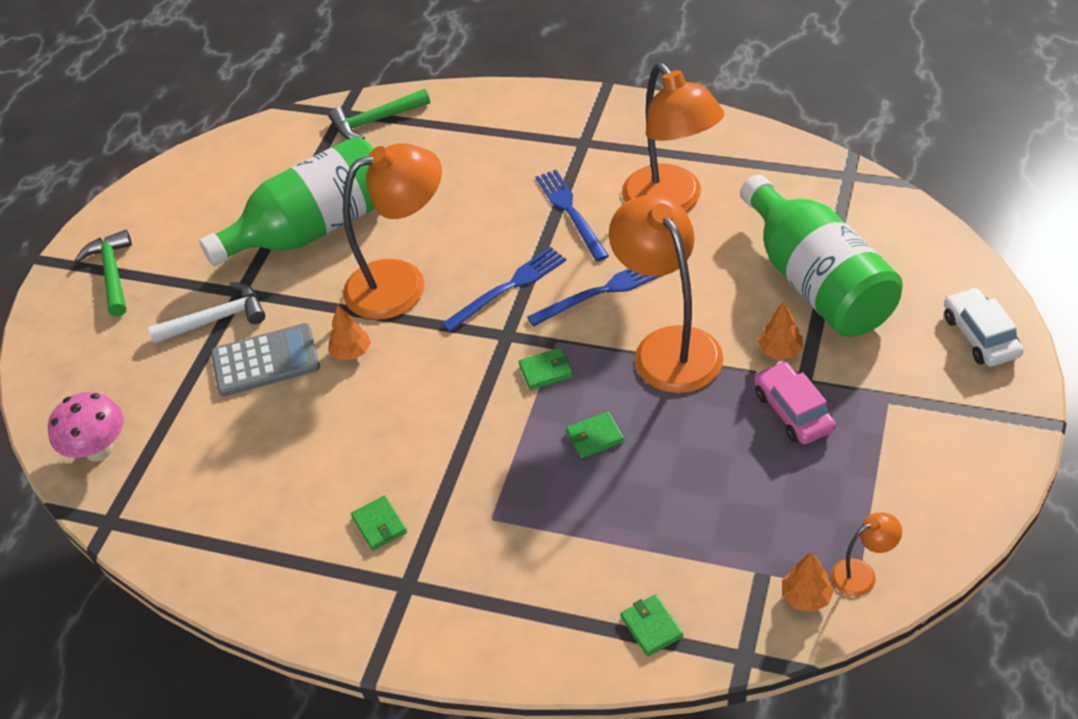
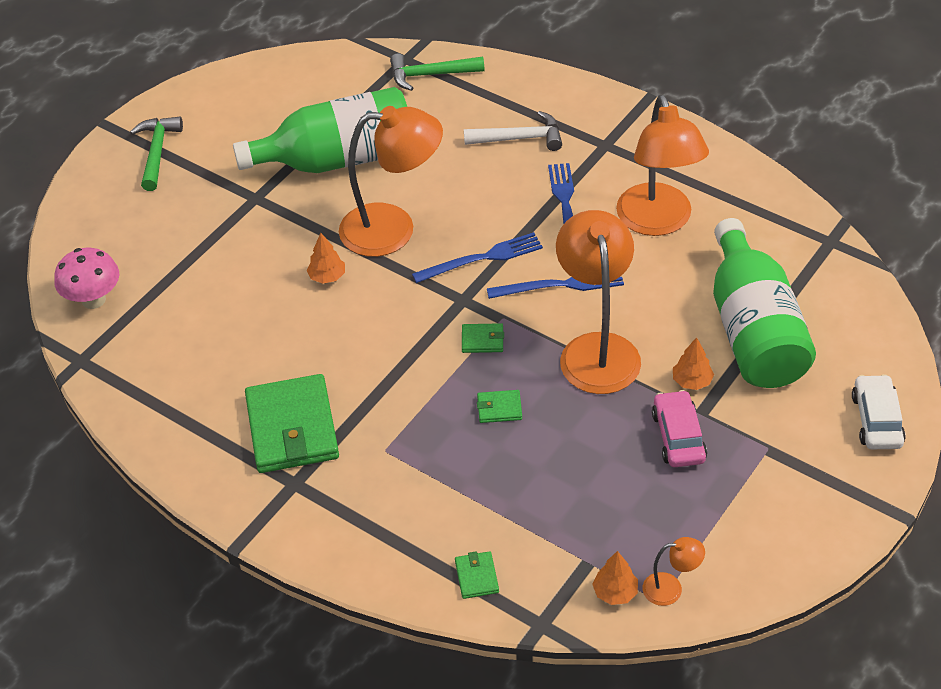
camera: 15 degrees right, 0 degrees up
(216, 319) = (227, 216): white hammer -> white hammer (519, 138)
(265, 361) = (254, 264): grey calculator -> none
(379, 525) = (292, 428): green wallet -> green wallet, size x2.35

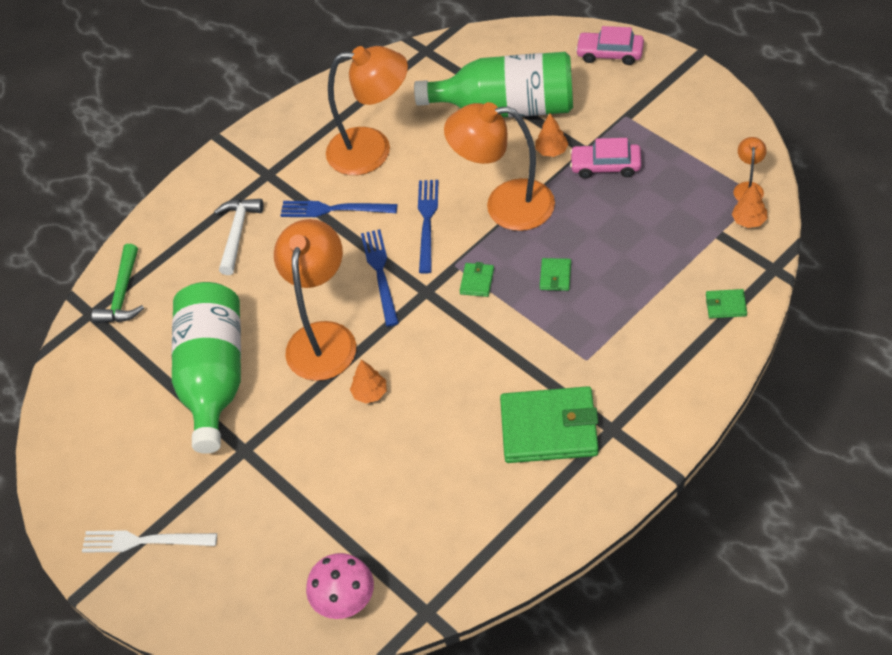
camera: 75 degrees left, 5 degrees up
(157, 152) = (144, 541): green hammer -> white fork
(877, 420) = (610, 53): white car -> pink car

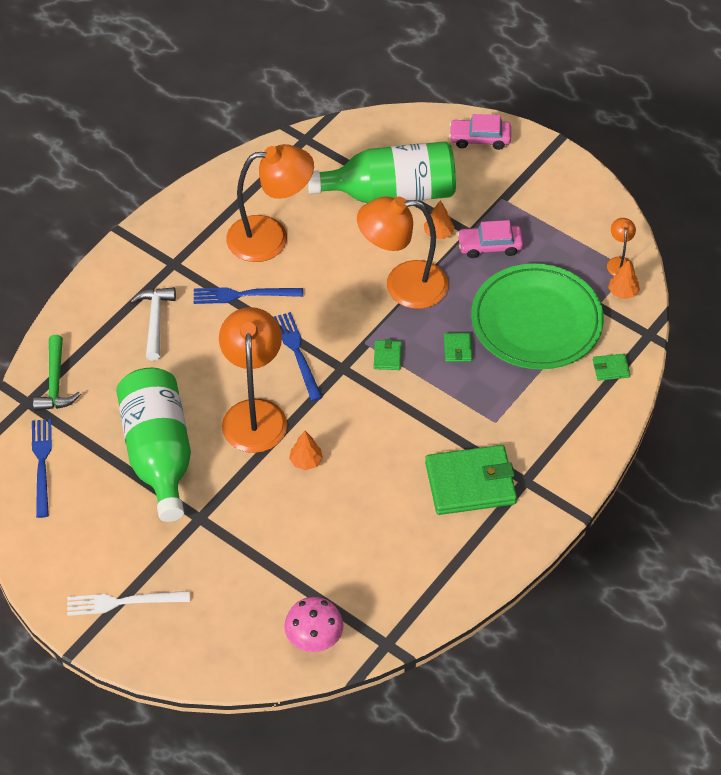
camera: 15 degrees left, 0 degrees up
(427, 222) = (333, 304): blue fork -> blue fork (42, 464)
(647, 249) = (536, 321): none -> green plate

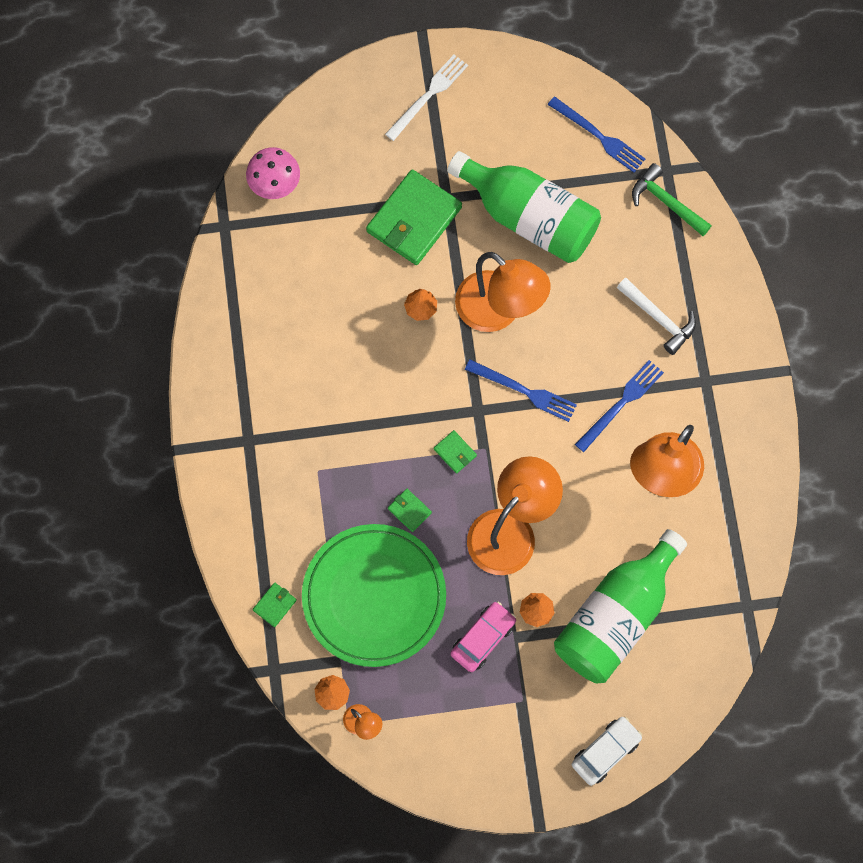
camera: 135 degrees right, 20 degrees up
(470, 483) = (286, 401): green wallet -> green wallet (414, 220)
(480, 138) = (606, 752): pink car -> white car

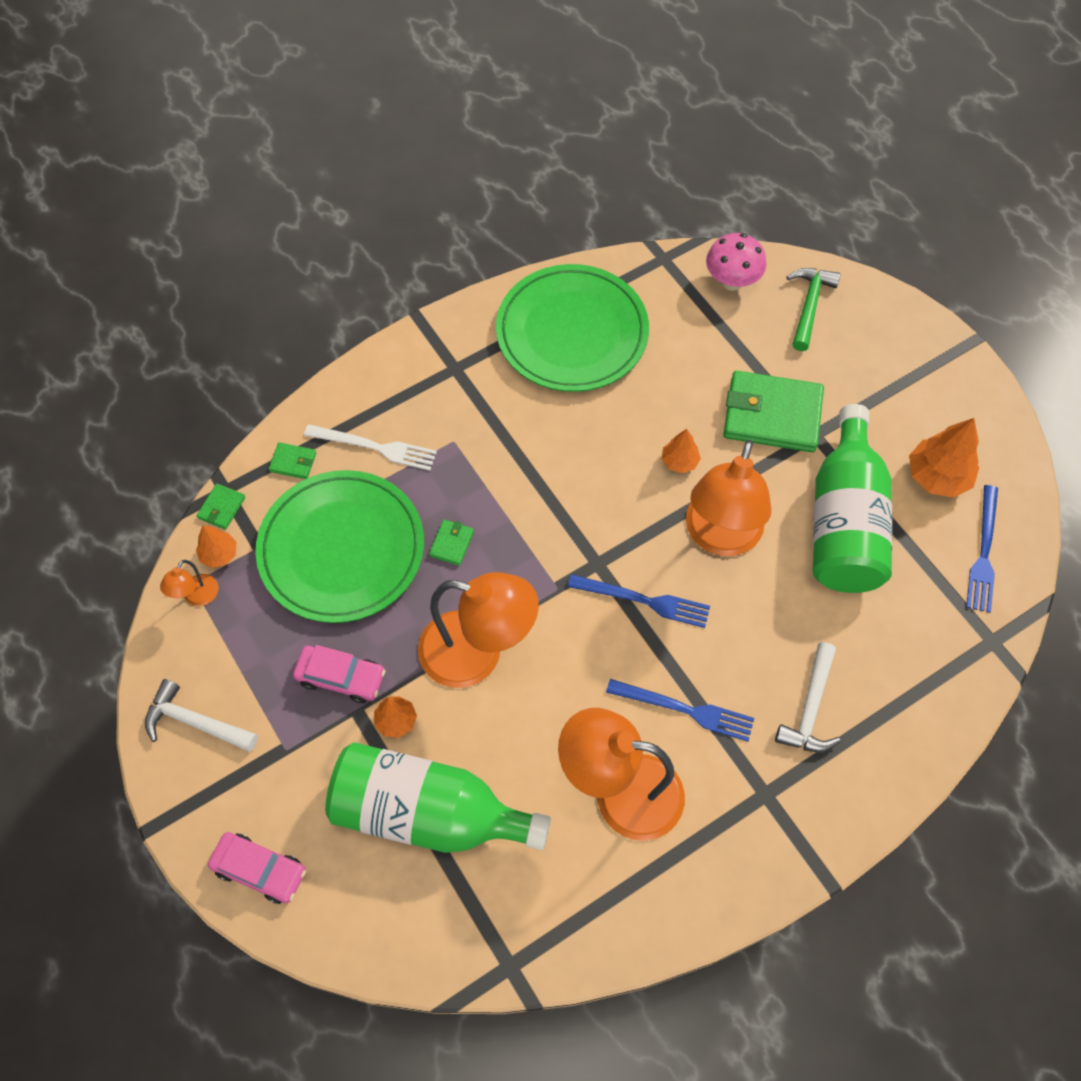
camera: 65 degrees right, 10 degrees down
(261, 332) = (572, 332): none -> green plate
(428, 95) = (915, 371): white fork -> white fork (375, 447)
(455, 452) = (538, 561): green wallet -> green wallet (222, 508)
(469, 760) = (196, 722): none -> white hammer
(524, 132) = (937, 476): none -> orange tree
(524, 391) = (644, 601): blue fork -> blue fork turned 75 degrees counterclockwise
(606, 752) = (260, 870): white car -> pink car
(667, 202) = (954, 658): green hammer -> green hammer (809, 306)

